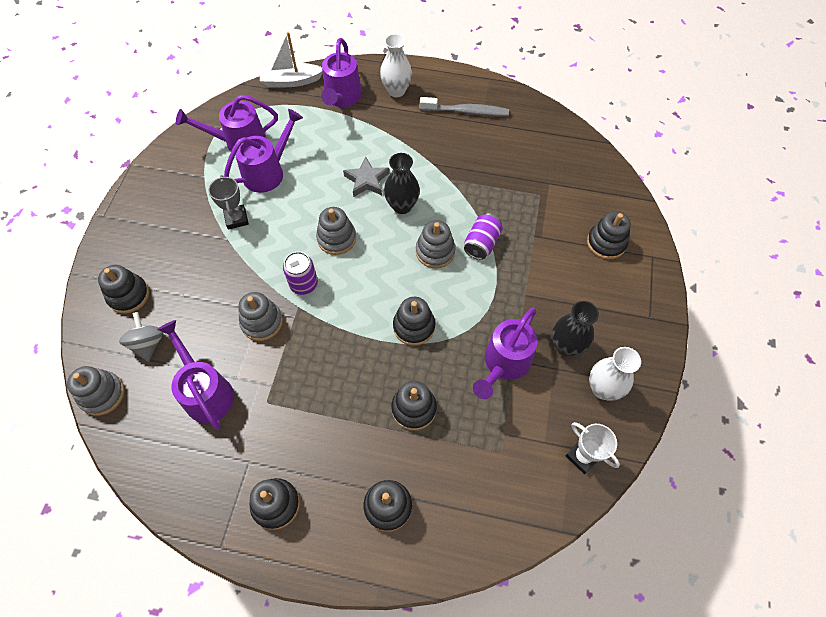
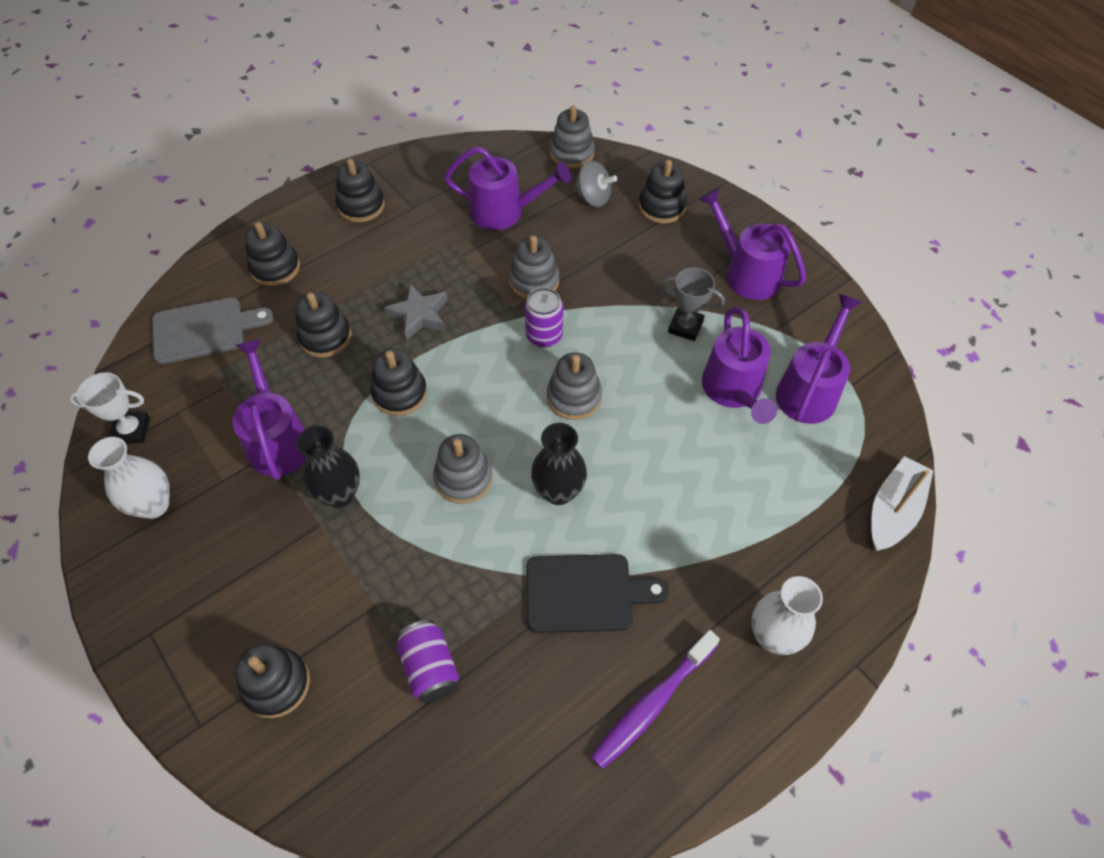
camera: 130 degrees right, 5 degrees down
(342, 98) = (810, 552): purple watering can -> purple watering can (746, 273)
(366, 180) = (632, 481): grey star -> grey star (419, 315)
(443, 161) = (585, 593): none -> black cutting board
(466, 112) = (652, 704): grey toothbrush -> purple toothbrush
(480, 497) = (204, 330): none -> grey cutting board
(481, 243) = (425, 535): purple can -> purple can (430, 668)
(566, 346) = (227, 512): black vase -> black vase (339, 494)

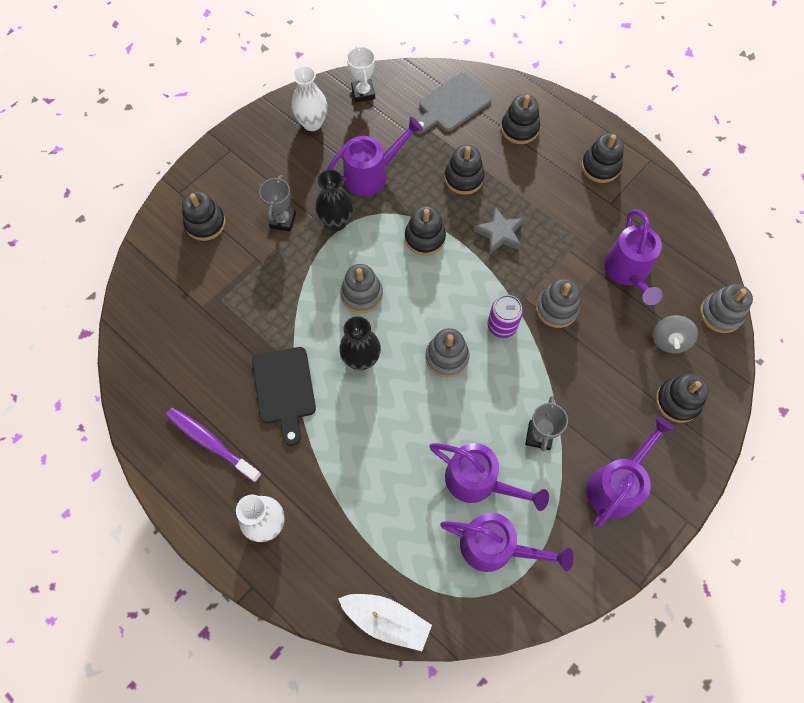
camera: 80 degrees right, 10 degrees up
(204, 330) = (452, 104): grey cutting board -> grey cutting board turned 75 degrees clockwise
(312, 566) = (282, 220): none -> grey trophy
(430, 668) = (223, 304): purple can -> none
(734, 392) = (479, 482): purple watering can -> purple watering can turned 135 degrees counterclockwise

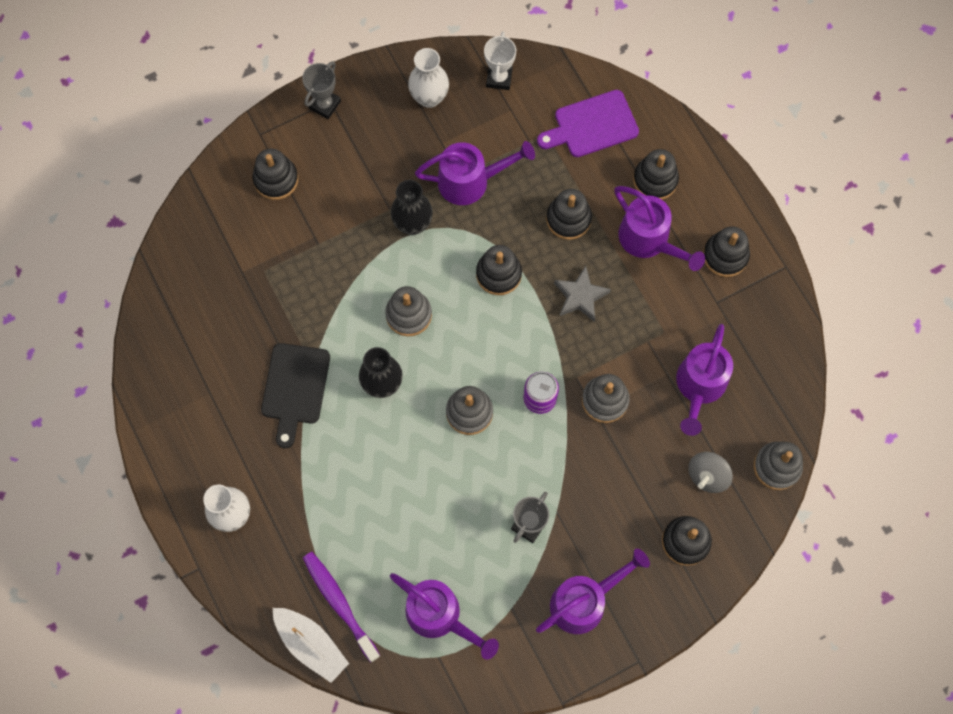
camera: 20 degrees right, 5 degrees up
(211, 443) = (206, 417): purple toothbrush -> purple toothbrush (339, 603)
(282, 220) = (357, 203): grey trophy -> grey trophy (324, 104)
(452, 104) = (592, 125): grey cutting board -> purple cutting board
(479, 482) = (450, 549): purple watering can -> purple watering can (649, 241)

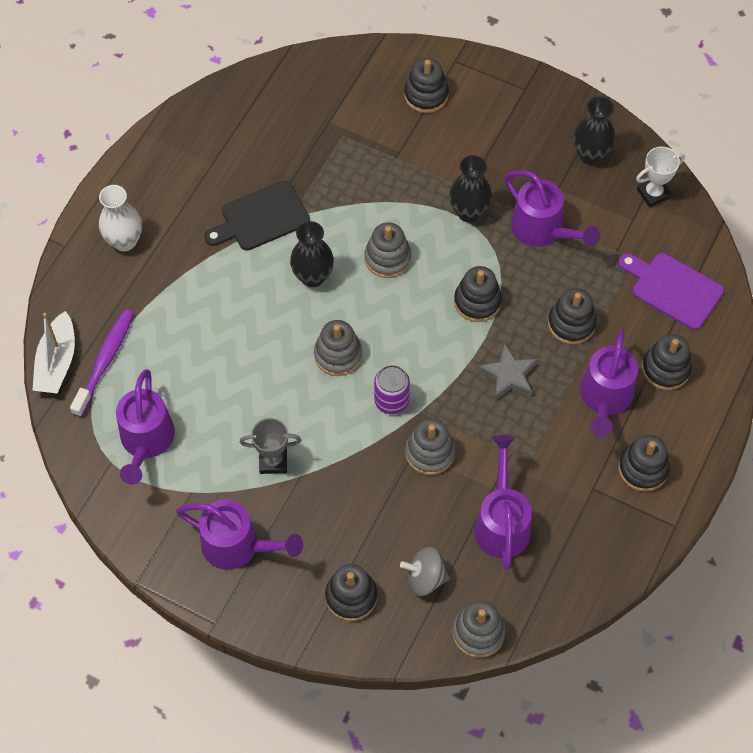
camera: 55 degrees right, 10 degrees down
(324, 104) = (519, 87): grey trophy -> none
(429, 97) = (590, 155): white vase -> black vase
(699, 387) = (501, 522): purple watering can -> purple watering can turned 105 degrees clockwise

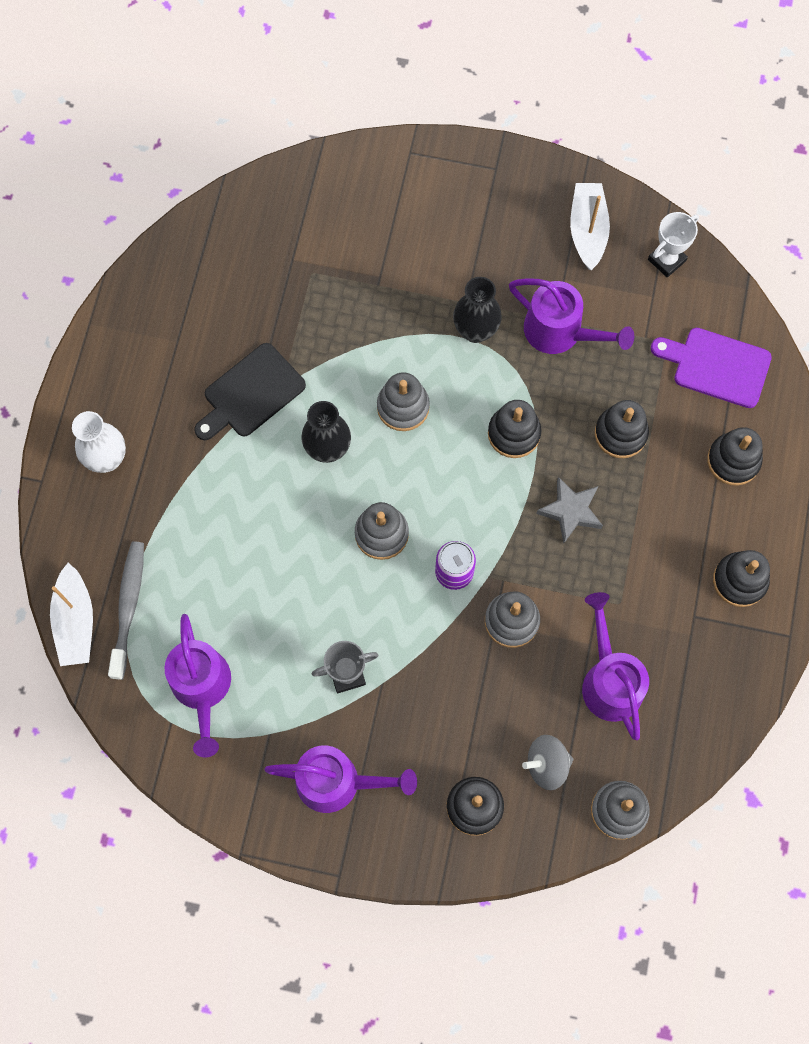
camera: 15 degrees left, 10 degrees up
(105, 361) = (128, 606): purple toothbrush -> grey toothbrush
(426, 95) = (390, 202): black stacking toy -> none
(590, 155) = (587, 230): black vase -> white boat
(605, 399) = (679, 511): purple watering can -> none

